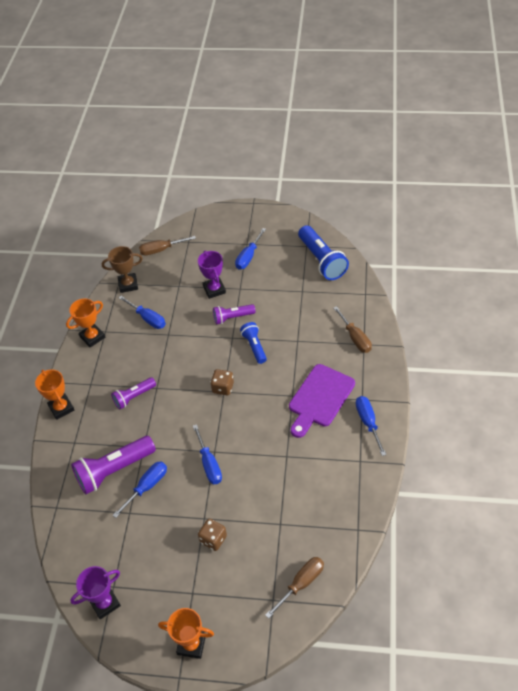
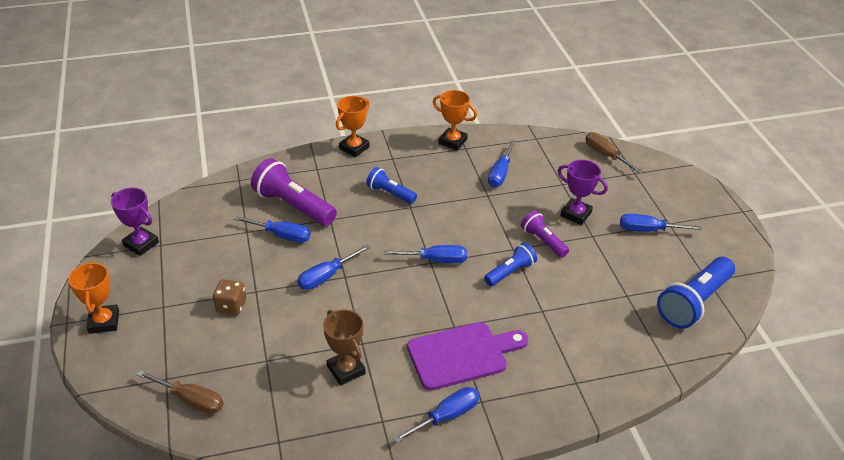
camera: 65 degrees right, 10 degrees down
(128, 284) = (538, 145): brown trophy -> brown trophy (346, 370)
(134, 397) = (390, 193): purple flashlight -> blue flashlight
(214, 289) = (576, 214): purple trophy -> purple trophy turned 75 degrees clockwise
(223, 388) = (435, 260): brown dice -> blue screwdriver
(319, 398) = (462, 355): purple cutting board -> purple cutting board turned 150 degrees clockwise
(355, 338) = (581, 370): brown screwdriver -> none

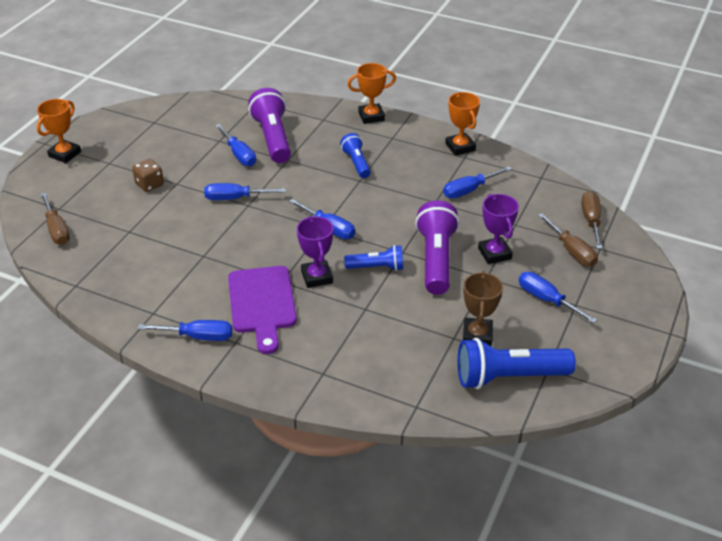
camera: 40 degrees right, 0 degrees up
(141, 244) = (143, 116): purple trophy -> purple trophy (317, 277)
(346, 370) = (171, 266): brown trophy -> brown trophy (477, 335)
(462, 355) = (262, 304): purple cutting board -> purple cutting board turned 60 degrees clockwise
(543, 241) = (436, 259): purple flashlight -> purple flashlight, size x1.72
(620, 184) = (571, 251): none -> brown screwdriver

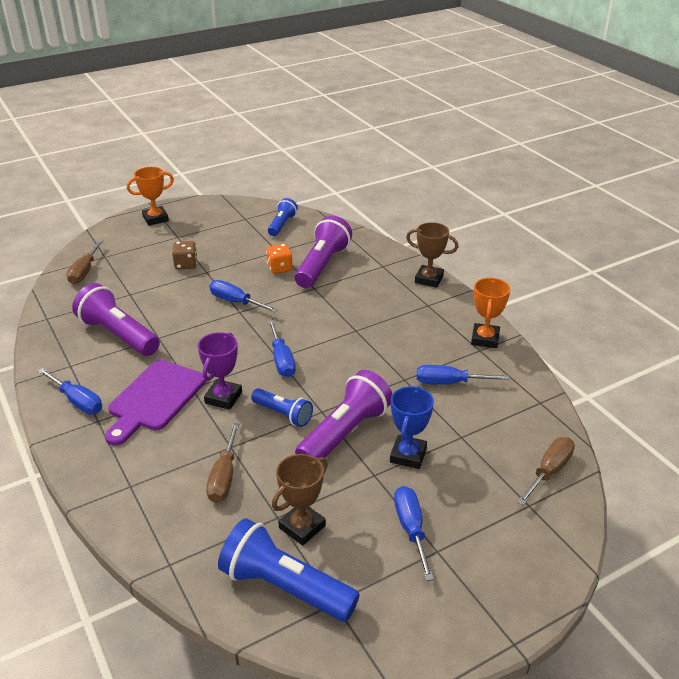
camera: 35 degrees right, 5 degrees down
(164, 269) = (118, 335): none -> purple flashlight
(239, 155) = (279, 268): blue screwdriver -> orange dice
(356, 163) = (370, 314): blue flashlight -> blue flashlight (282, 225)
(371, 116) = (429, 279): orange trophy -> brown trophy
(494, 253) = (408, 455): purple trophy -> blue trophy
(571, 251) = (493, 492): brown screwdriver -> brown screwdriver (224, 477)

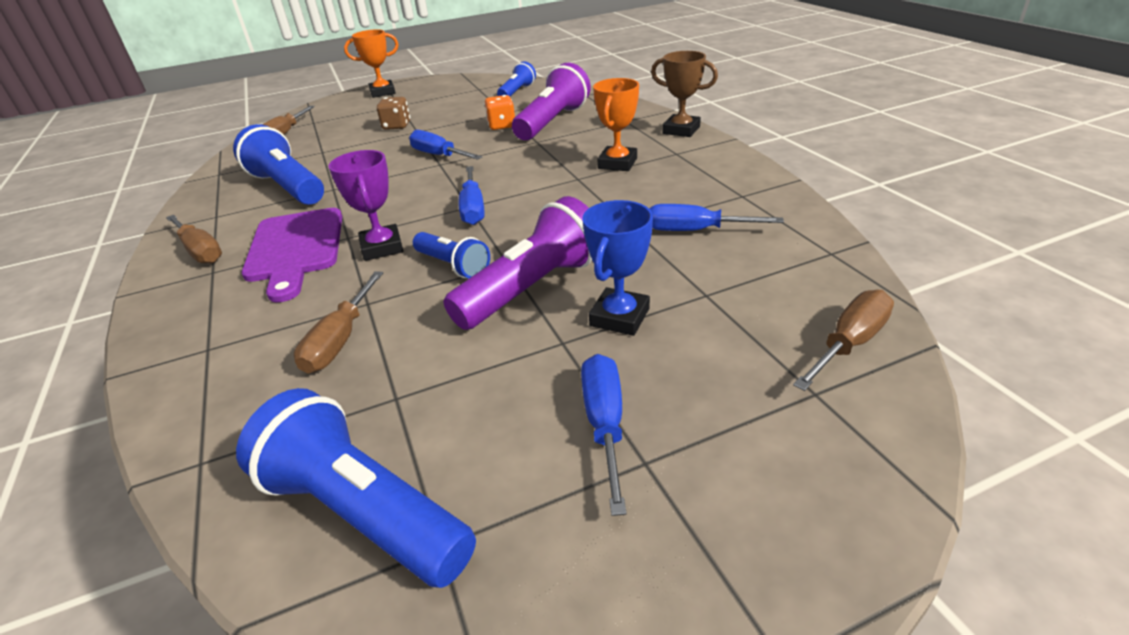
camera: 10 degrees right, 0 degrees up
(77, 401) = (200, 251): blue screwdriver -> brown screwdriver
(118, 335) = (288, 187): purple flashlight -> blue flashlight
(154, 399) = (295, 249): purple cutting board -> purple cutting board turned 45 degrees counterclockwise
(223, 397) = (382, 247): purple trophy -> purple trophy turned 45 degrees counterclockwise
(302, 527) = (427, 414): brown trophy -> none
(485, 339) = (750, 184): orange trophy -> orange trophy (617, 163)

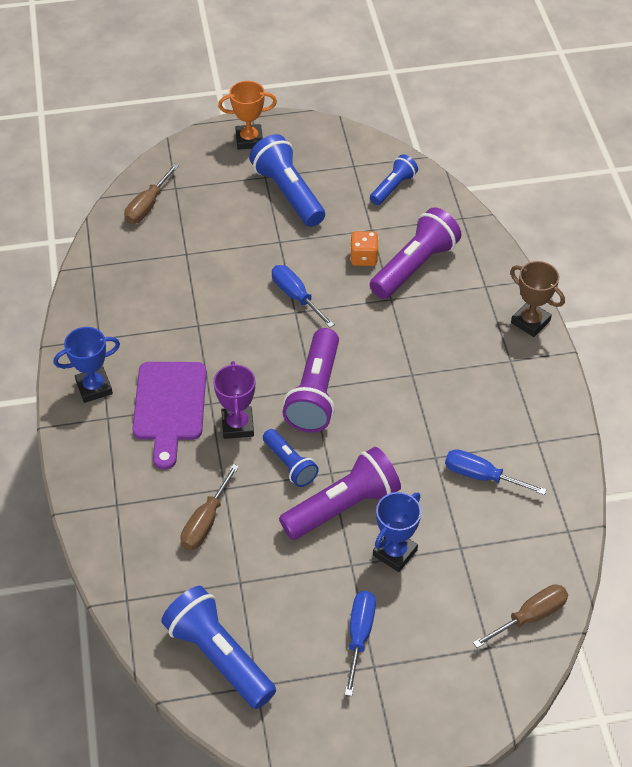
camera: 10 degrees right, 15 degrees up
(200, 251) = (94, 387): brown screwdriver -> blue trophy
(288, 187) = (157, 310): blue flashlight -> blue flashlight (288, 193)
(397, 126) = (260, 224): brown dice -> none
(473, 208) = (315, 393): blue screwdriver -> purple flashlight
(617, 163) = (453, 361): orange trophy -> none

